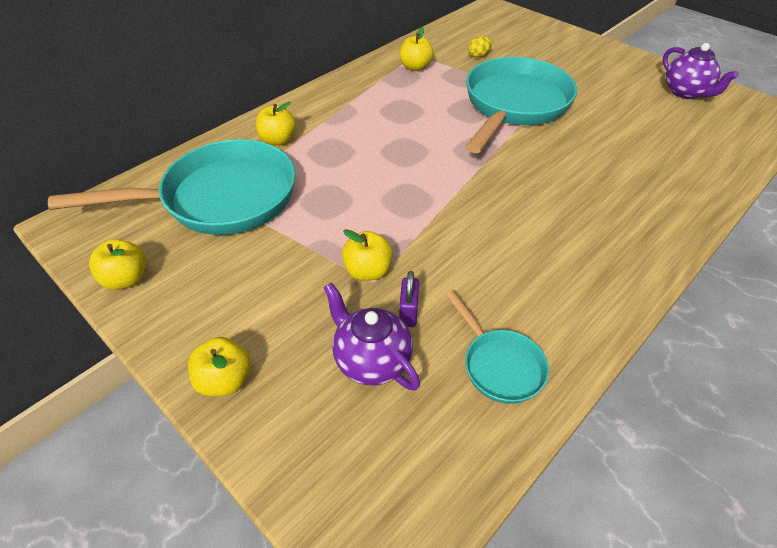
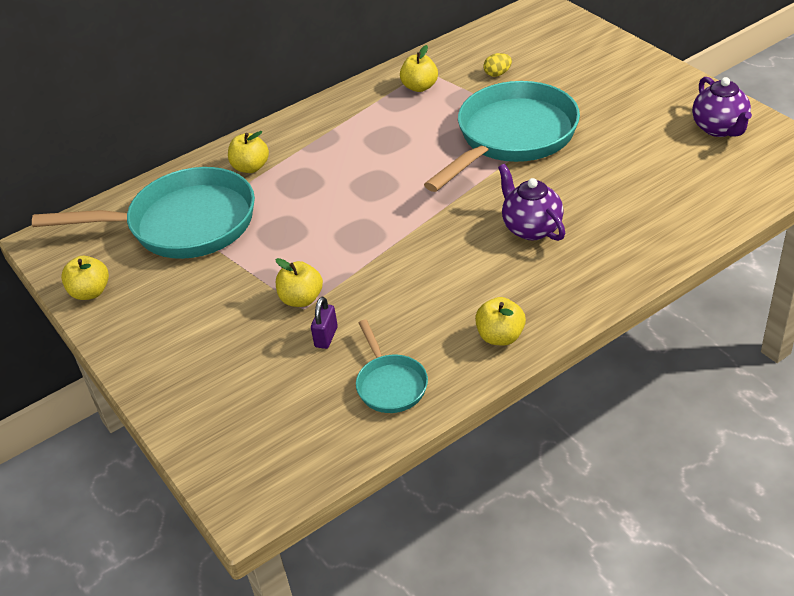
camera: 15 degrees right, 5 degrees down
(225, 380) = (159, 377): yellow apple -> yellow apple (500, 336)
(371, 361) = (282, 372): purple teapot -> purple teapot (531, 228)

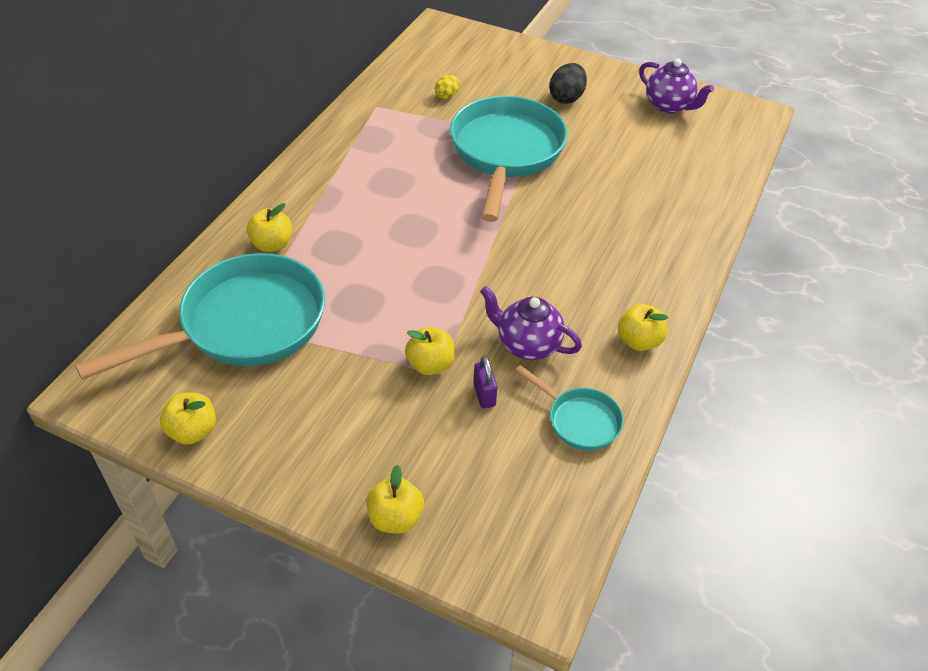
camera: 35 degrees left, 5 degrees up
(420, 87) = (383, 123): yellow apple -> yellow apple (395, 518)
(531, 228) = (587, 233): purple teapot -> purple teapot (527, 345)
(614, 99) = (566, 98): none -> black egg

